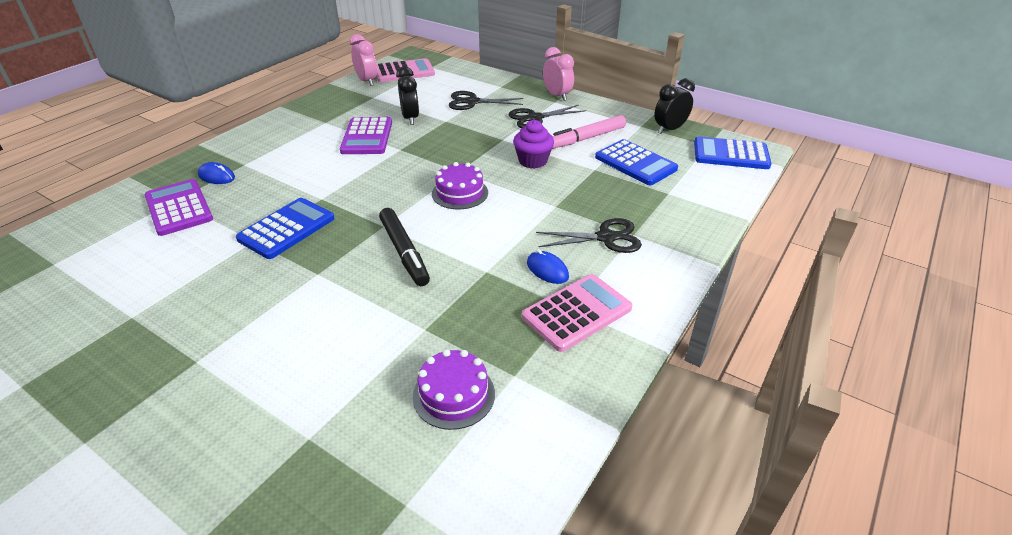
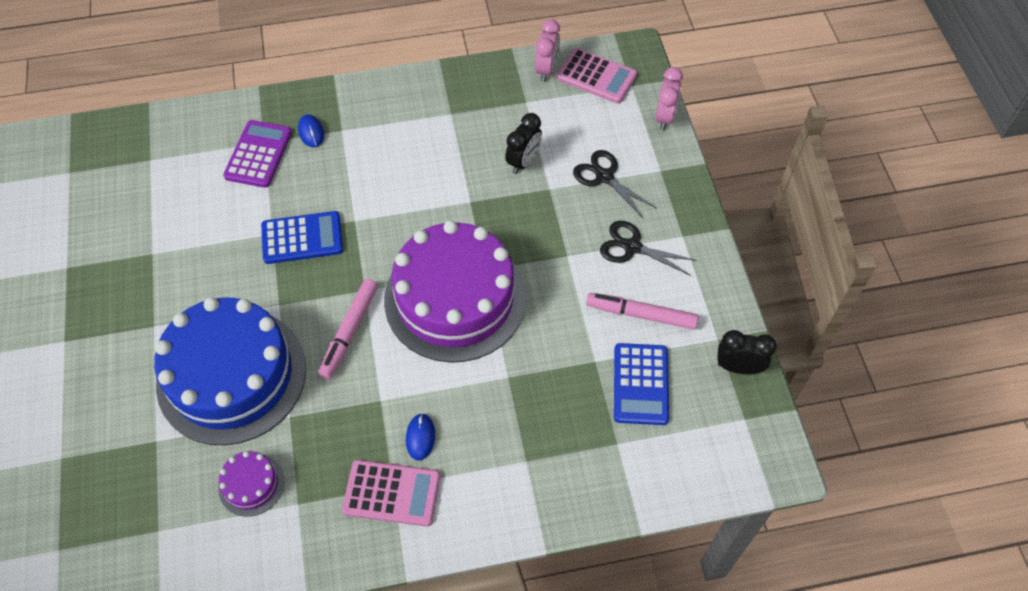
camera: 45 degrees right, 20 degrees up
(331, 340) = (231, 375): none -> blue cake
(367, 137) = (462, 162): purple calculator -> none
(404, 252) = (349, 331): black marker -> pink marker
(460, 193) = (455, 298): purple cake -> purple cake, size x2.40
(532, 161) = (557, 306): purple cupcake -> none
(557, 96) = (696, 228): pink clock -> pink clock (665, 117)
(606, 237) = (501, 445): black scissors -> none
(731, 154) = (746, 449): blue calculator -> none

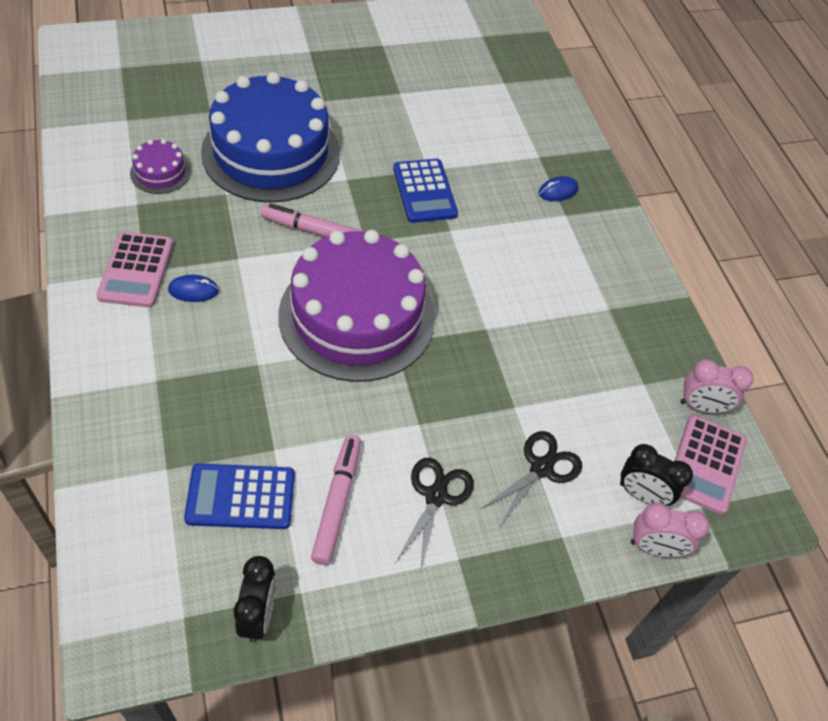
camera: 80 degrees right, 5 degrees down
(258, 154) = (522, 154): purple calculator -> none
(523, 162) = (551, 380): black clock -> black clock (642, 494)

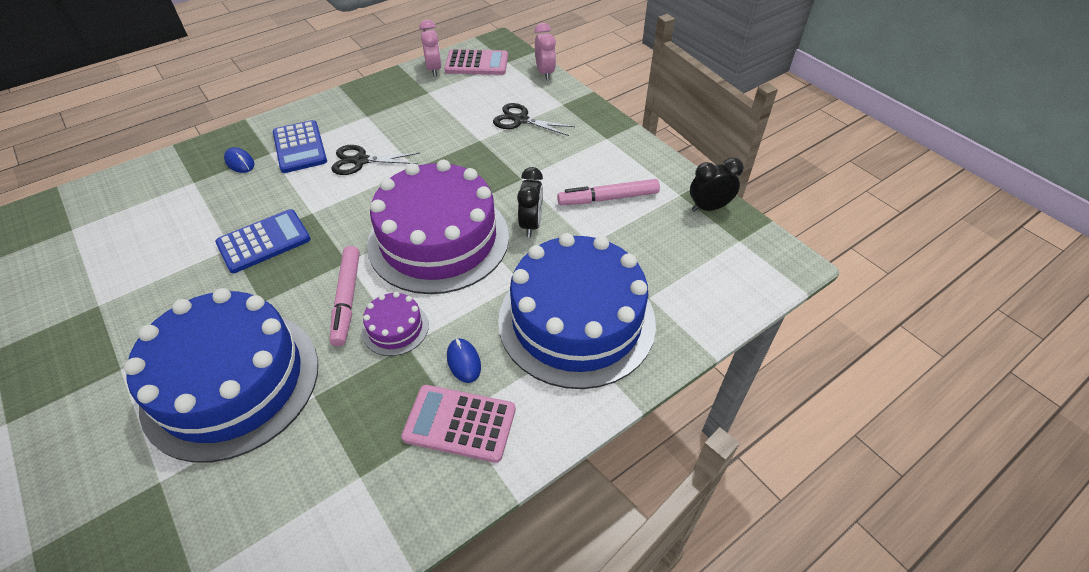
camera: 105 degrees left, 5 degrees down
(136, 270) = (460, 423): pink calculator -> pink calculator turned 150 degrees counterclockwise
(160, 172) = (296, 479): purple cake -> purple cake (395, 328)
(180, 390) = (576, 320): none -> blue cake
(241, 497) = (640, 246): blue calculator -> blue calculator (300, 147)
(436, 496) = (571, 157): black scissors -> black scissors (360, 161)
(642, 494) = (513, 81): black clock -> black clock (531, 224)

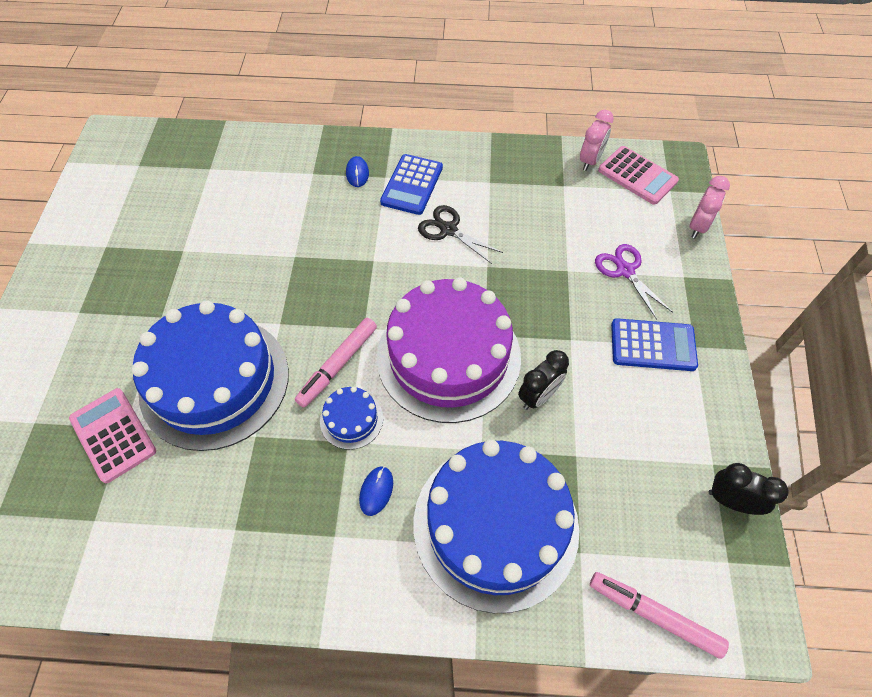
camera: 40 degrees right, 10 degrees up
(264, 241) = (320, 266): blue calculator -> blue calculator (653, 345)
(395, 328) = (351, 419): purple cake -> blue cake
(460, 423) = (331, 544): pink calculator -> pink calculator (113, 435)
(520, 120) = (625, 271): black scissors -> purple scissors
(608, 198) = (635, 417): pink marker -> pink marker (654, 614)

